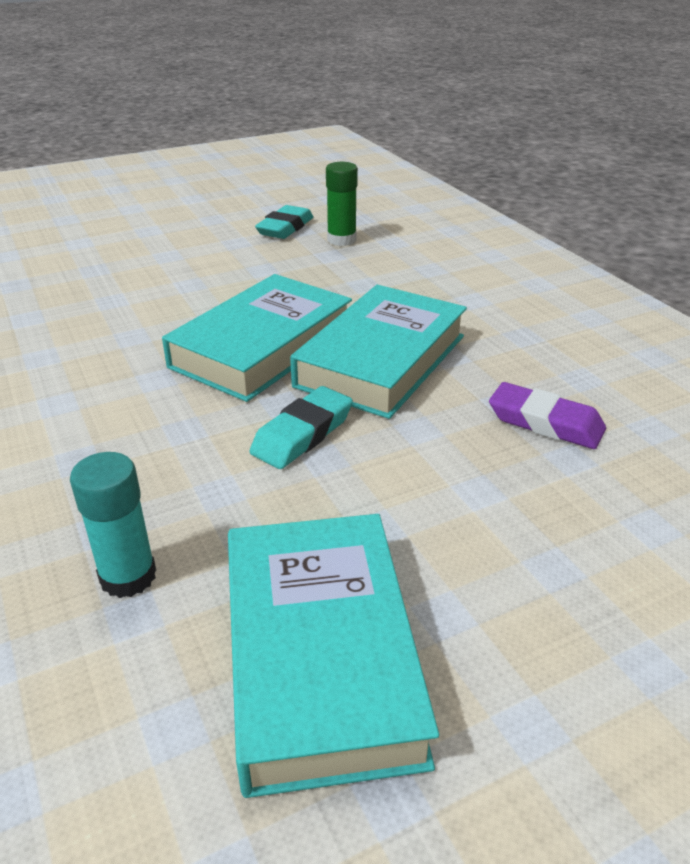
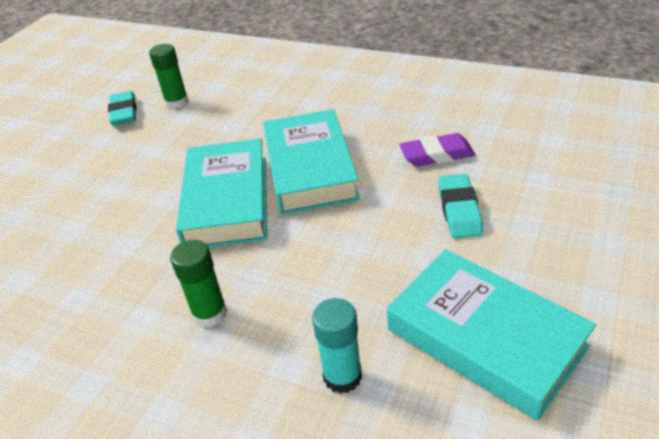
camera: 35 degrees left, 5 degrees up
(109, 435) = (210, 313): none -> green glue stick
(302, 434) = (325, 238): turquoise eraser -> turquoise eraser (459, 210)

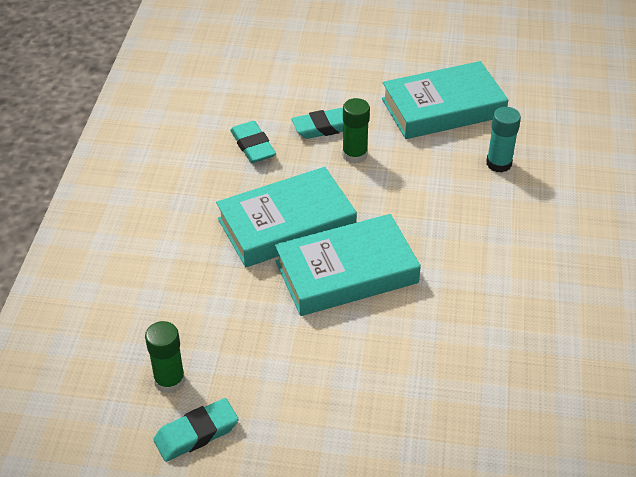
camera: 110 degrees left, 5 degrees up
(210, 313) = (477, 243): green glue stick -> green glue stick (354, 155)
(437, 155) = (253, 146): purple eraser -> turquoise eraser
(485, 337) = (443, 108): turquoise book -> turquoise book turned 45 degrees clockwise

